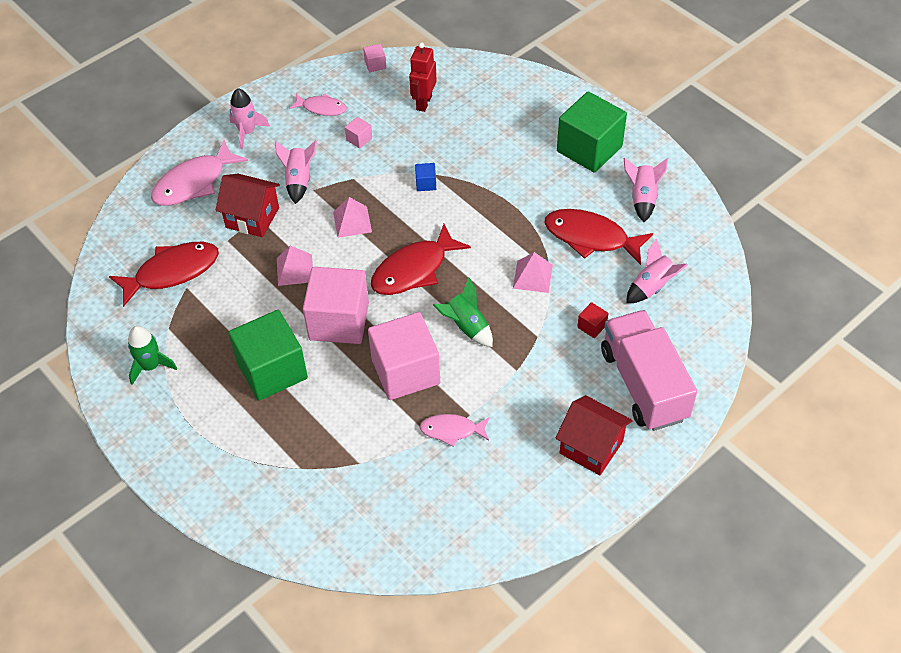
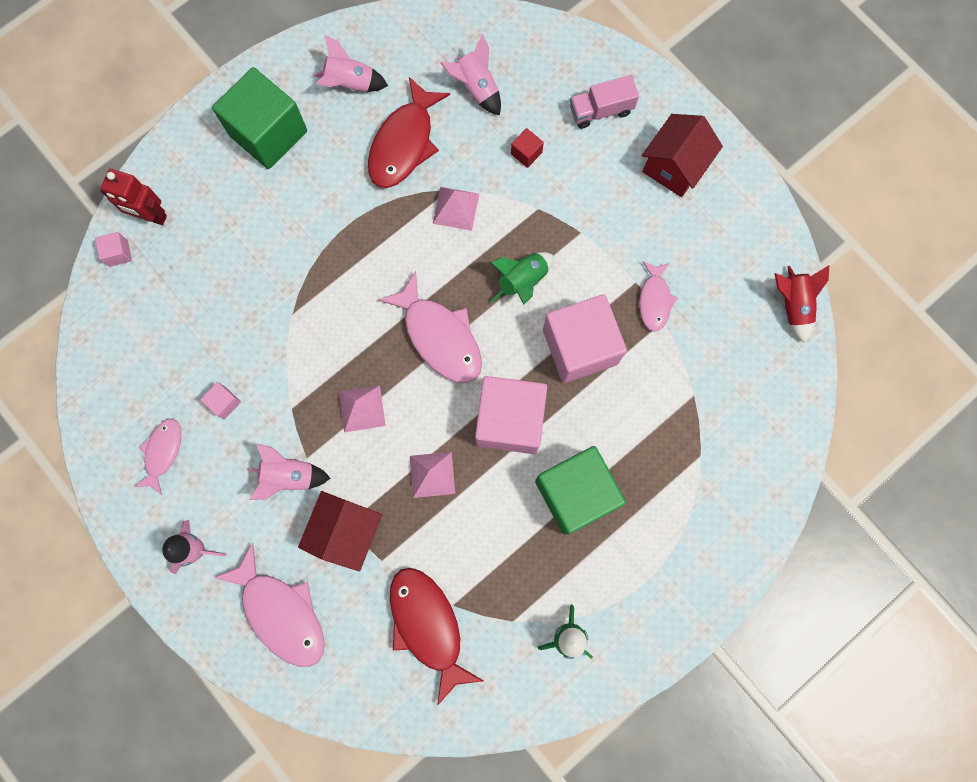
camera: 90 degrees left, 25 degrees up
(375, 65) = (89, 384): pink cube -> pink cube (118, 253)
(414, 270) = (439, 337): red fish -> pink fish
(423, 103) = (168, 322): red robot -> red robot (151, 216)
(426, 183) = (307, 321): blue cube -> none
(450, 552) = (792, 305): none -> red rocket
(643, 384) = (601, 110): pink truck -> pink truck, size x0.52

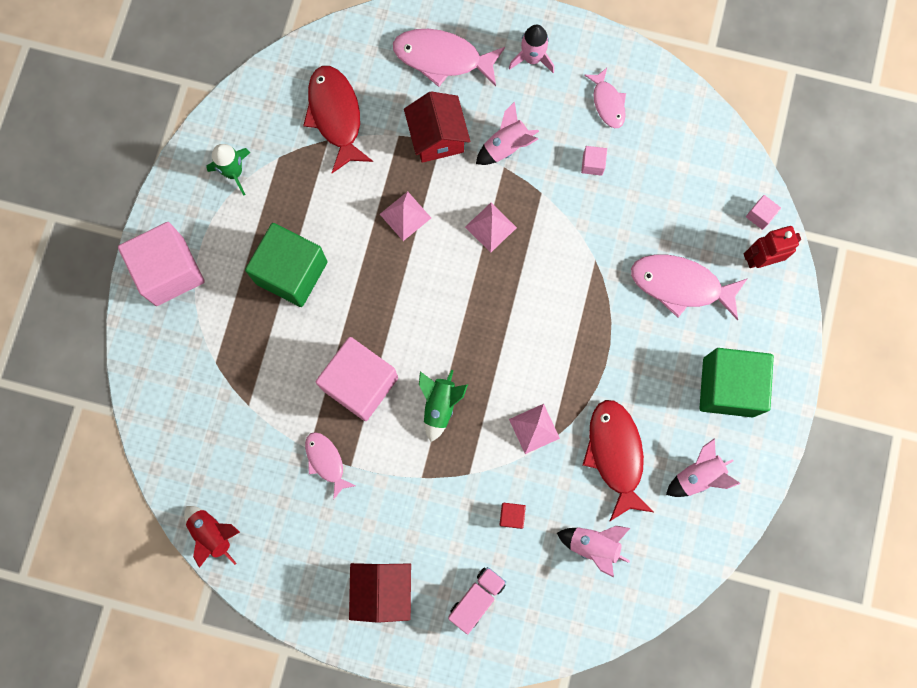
camera: 145 degrees right, 0 degrees up
(428, 625) = (336, 116): red fish -> red fish turned 135 degrees counterclockwise
(439, 337) = (472, 318): pink fish -> pink fish (680, 285)
(509, 420) = (375, 292): pink cube -> pink cube (169, 271)

